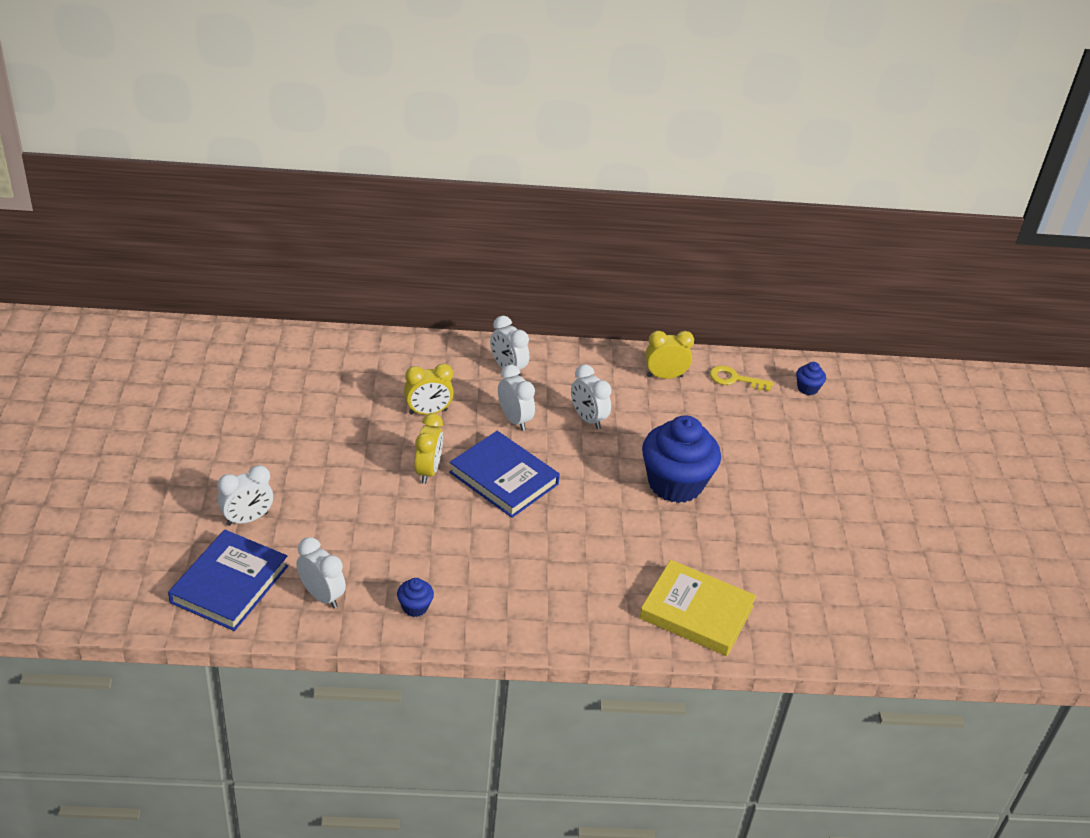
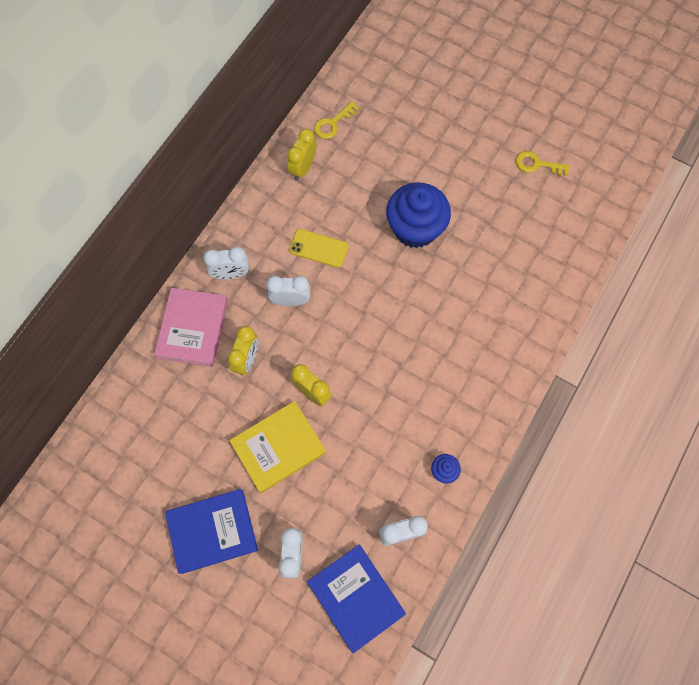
camera: 55 degrees left, 30 degrees up
(431, 365) = (193, 329): none -> pink book
(504, 478) = (348, 342): blue book -> blue book (212, 531)
(588, 419) = (318, 248): white clock -> yellow phone
(696, 612) = (536, 287): yellow book -> yellow book (278, 448)
(807, 388) = (369, 82): blue cupcake -> none
(849, 559) = (537, 164): none -> yellow key

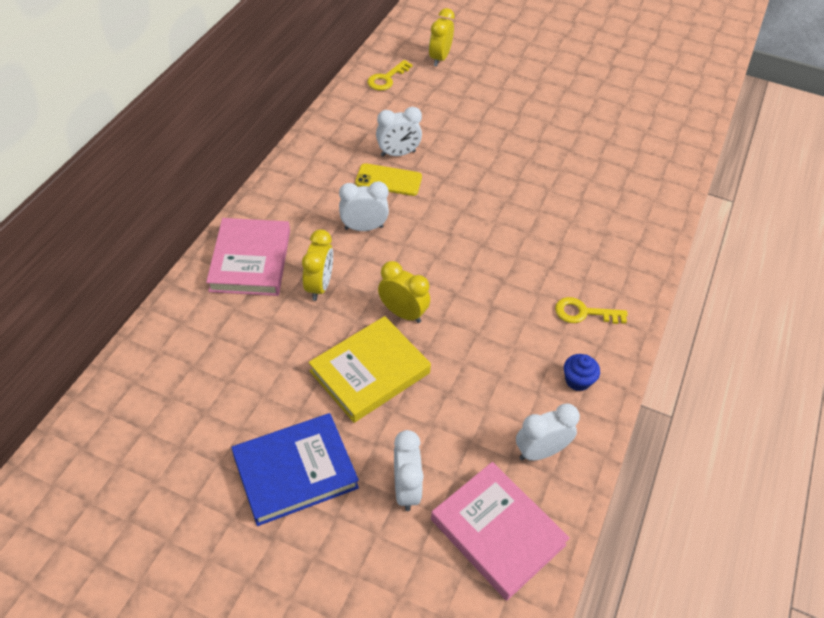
camera: 10 degrees left, 20 degrees down
(231, 274) = (291, 208): white clock -> white clock (398, 154)
(303, 168) = (360, 115): yellow clock -> yellow clock (439, 58)
(356, 597) = (497, 532): blue book -> pink book
(415, 228) = (492, 158): blue cupcake -> none
(537, 164) = (607, 101): yellow key -> yellow key (584, 313)

